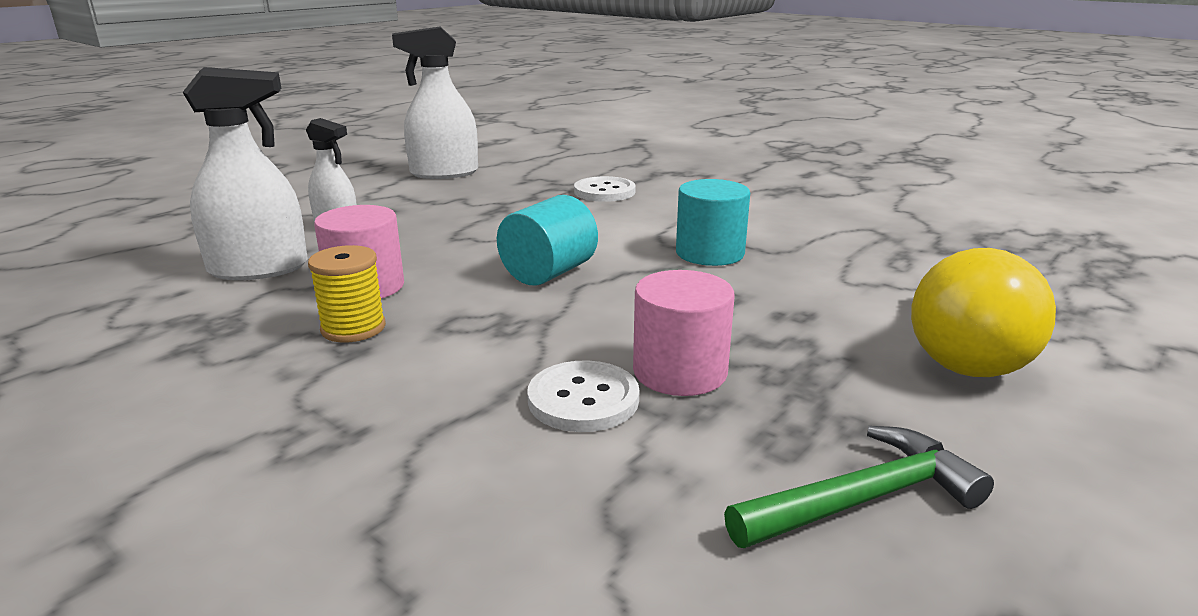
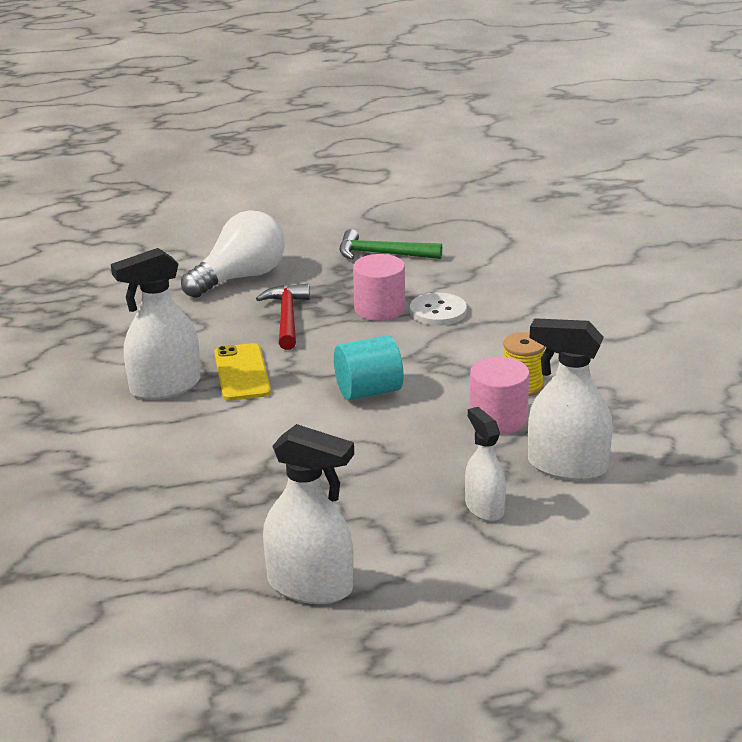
camera: 145 degrees left, 5 degrees up
(604, 192) = (200, 478): white button -> none
(709, 253) = (242, 373): turquoise cylinder -> yellow phone
(754, 226) = (165, 387): none -> white spray bottle
(778, 318) = (287, 318): none -> red hammer
(960, 352) = (240, 278): yellow light bulb -> white light bulb

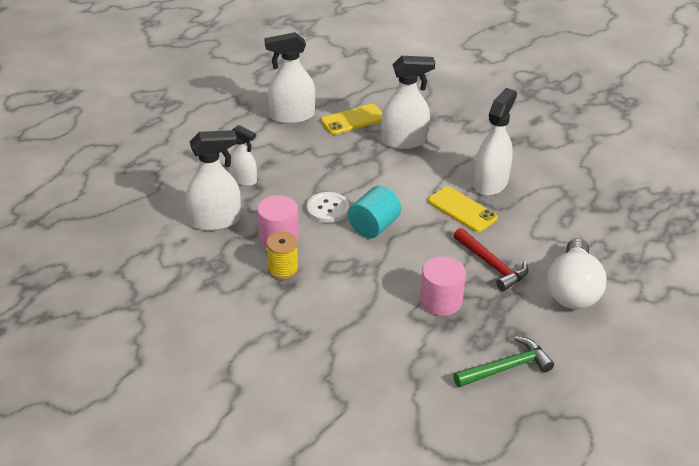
camera: 145 degrees right, 10 degrees up
(192, 478) = (404, 141): none -> white spray bottle
(222, 539) = (353, 120): none -> yellow phone
(438, 311) = (398, 317): white button -> white button (327, 209)

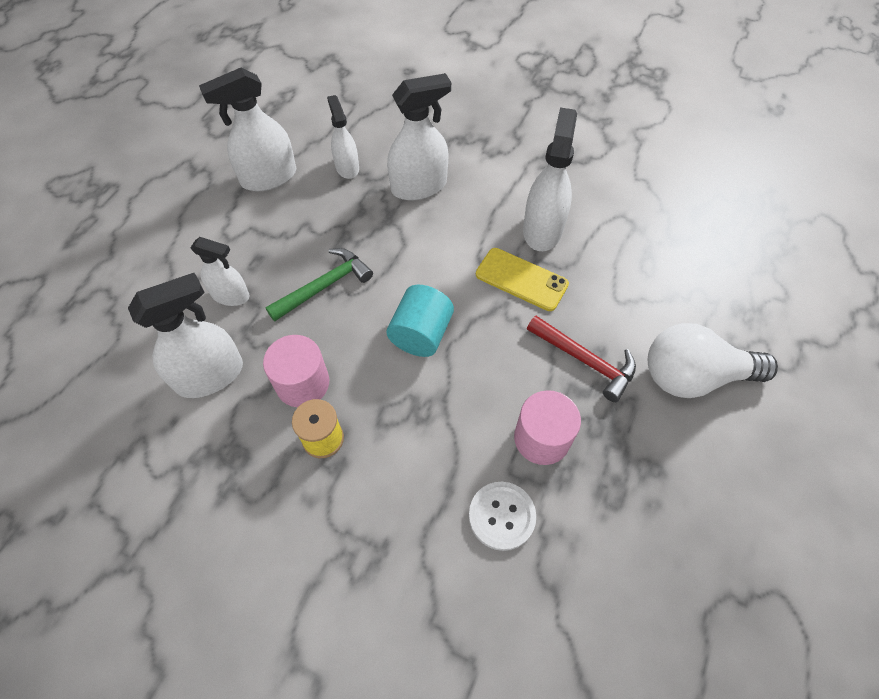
camera: 15 degrees left, 20 degrees up
(327, 209) = (354, 318): white button -> white button (501, 516)
(353, 120) = (347, 167): yellow phone -> white spray bottle
(506, 367) = (658, 532): green hammer -> green hammer (324, 286)
(573, 290) = (693, 376): white light bulb -> white light bulb turned 90 degrees clockwise

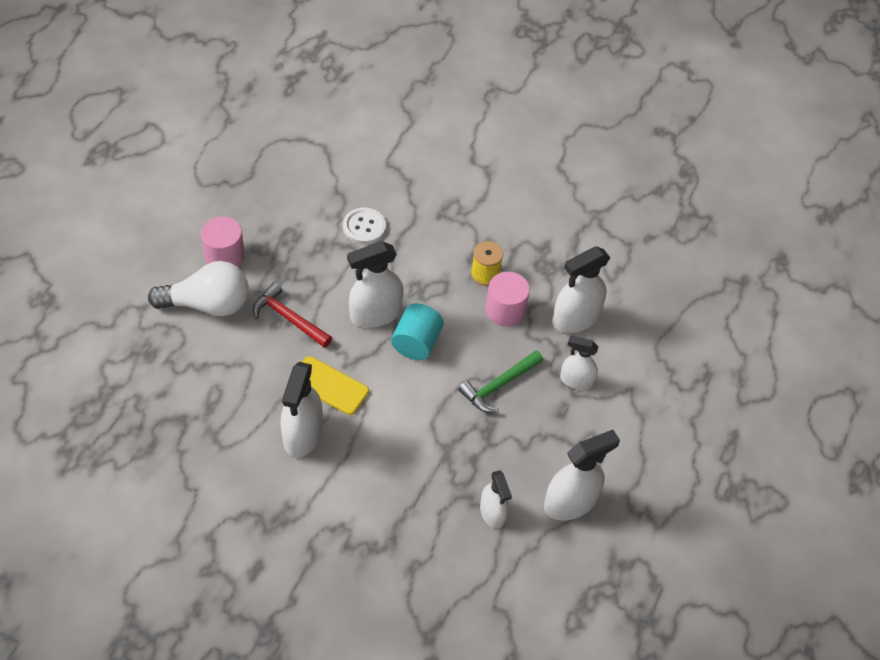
camera: 175 degrees right, 5 degrees down
(419, 186) = (418, 486): white spray bottle -> white spray bottle (375, 314)
(542, 438) = (331, 268): pink cylinder -> pink cylinder (224, 256)

